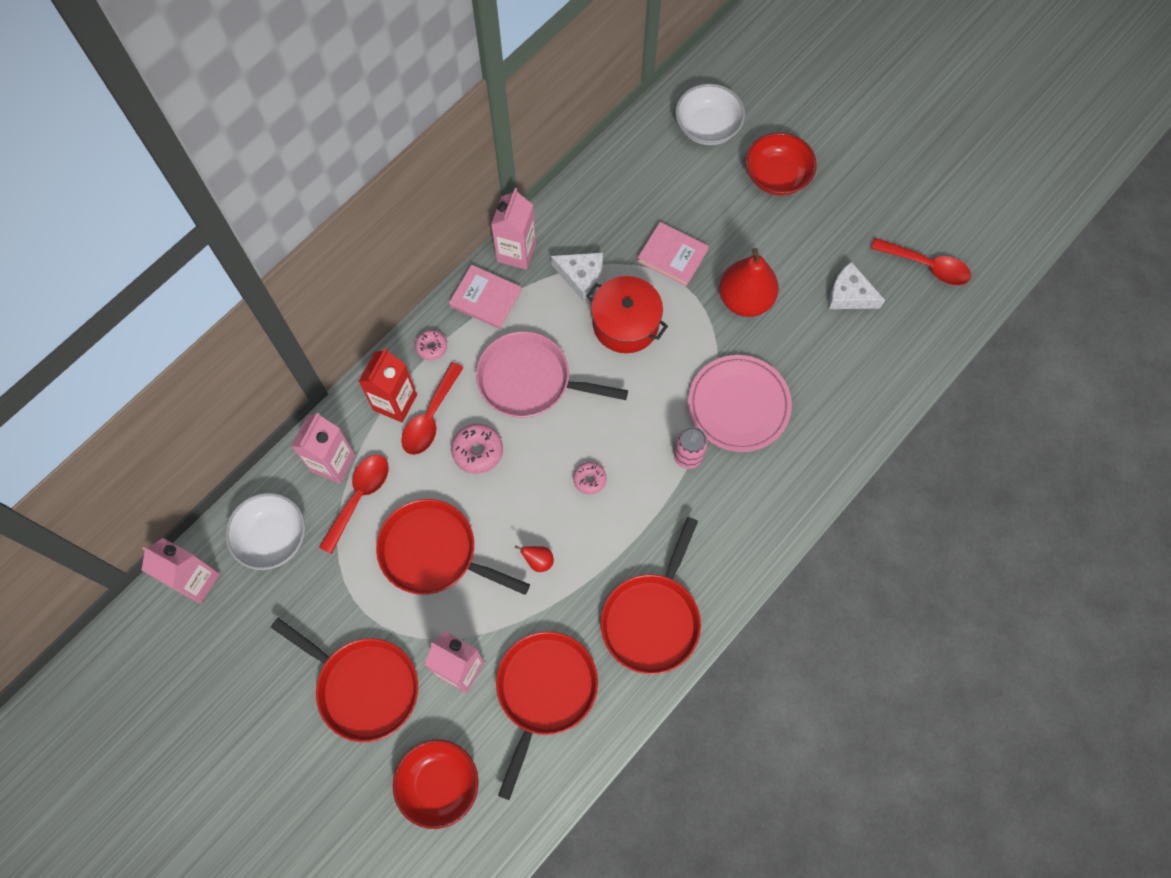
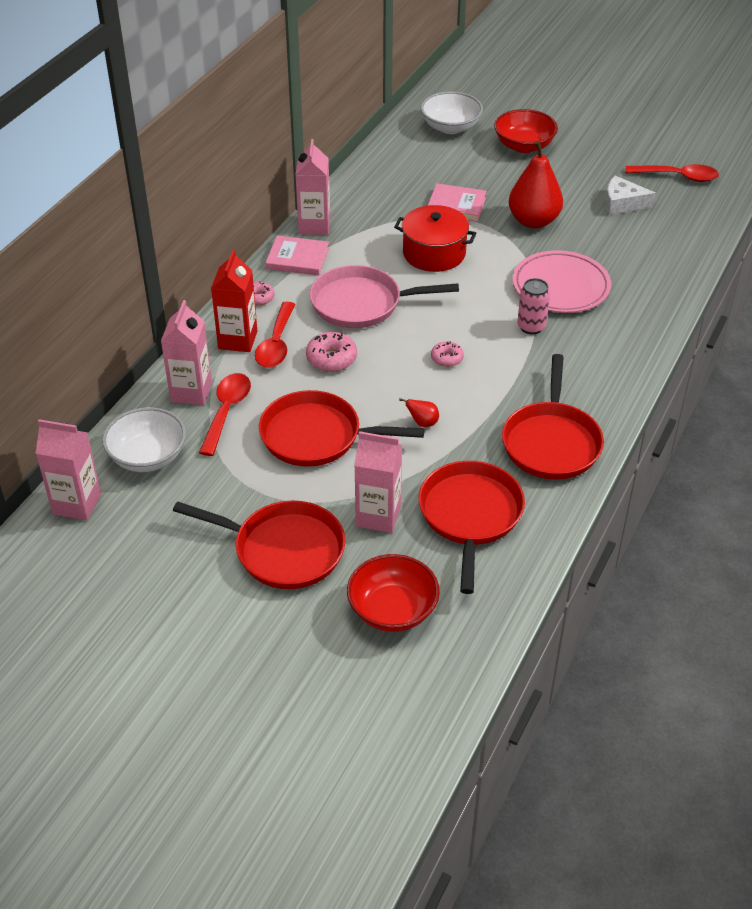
camera: 15 degrees left, 25 degrees down
(581, 276) = (380, 231): white cheese -> none

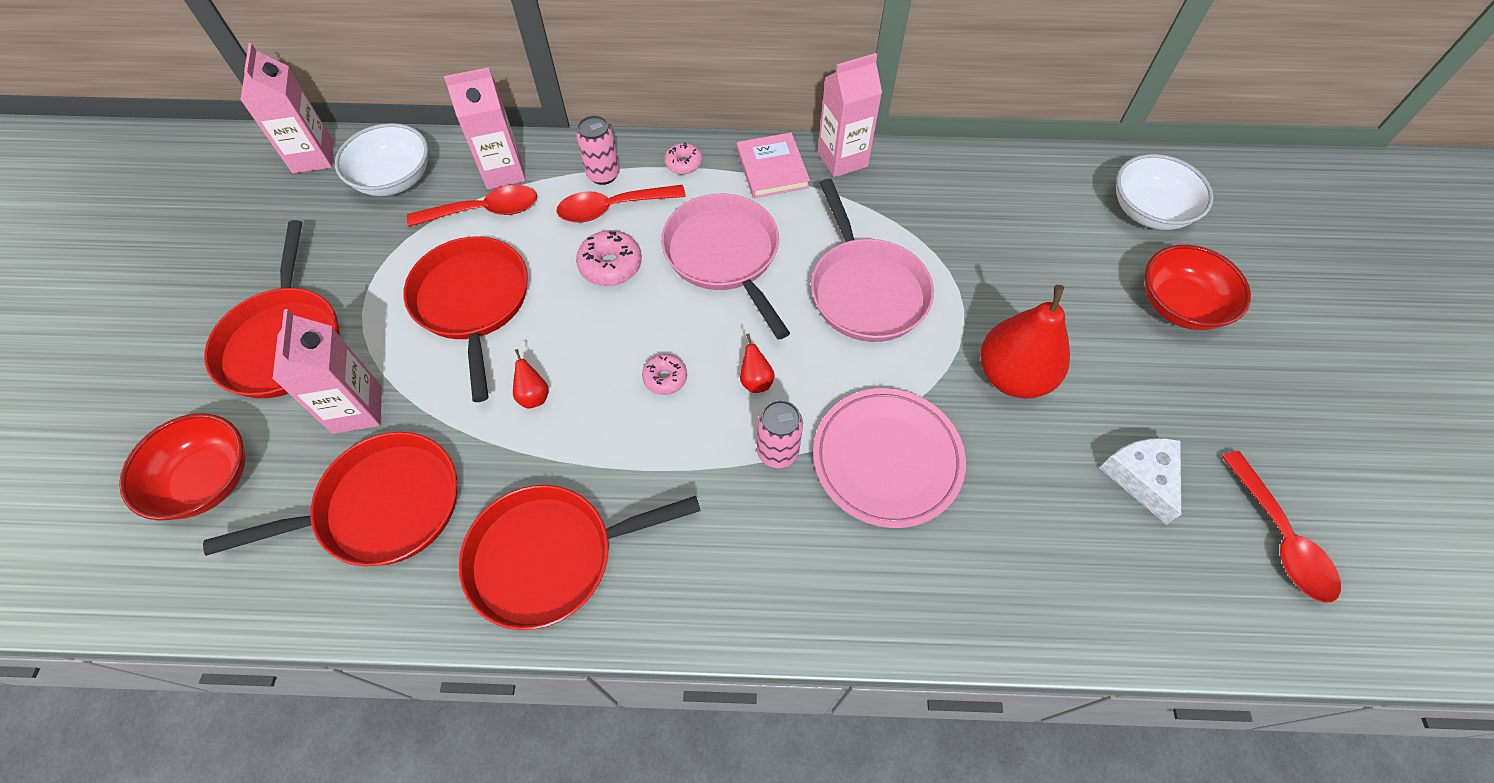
camera: 65 degrees right, 15 degrees up
(238, 340) = (603, 174): red carton -> pink can
(434, 253) = (866, 290): red pot -> pink pan
(456, 205) = (983, 278): pink book -> none
(474, 320) = (755, 381): none -> red pear

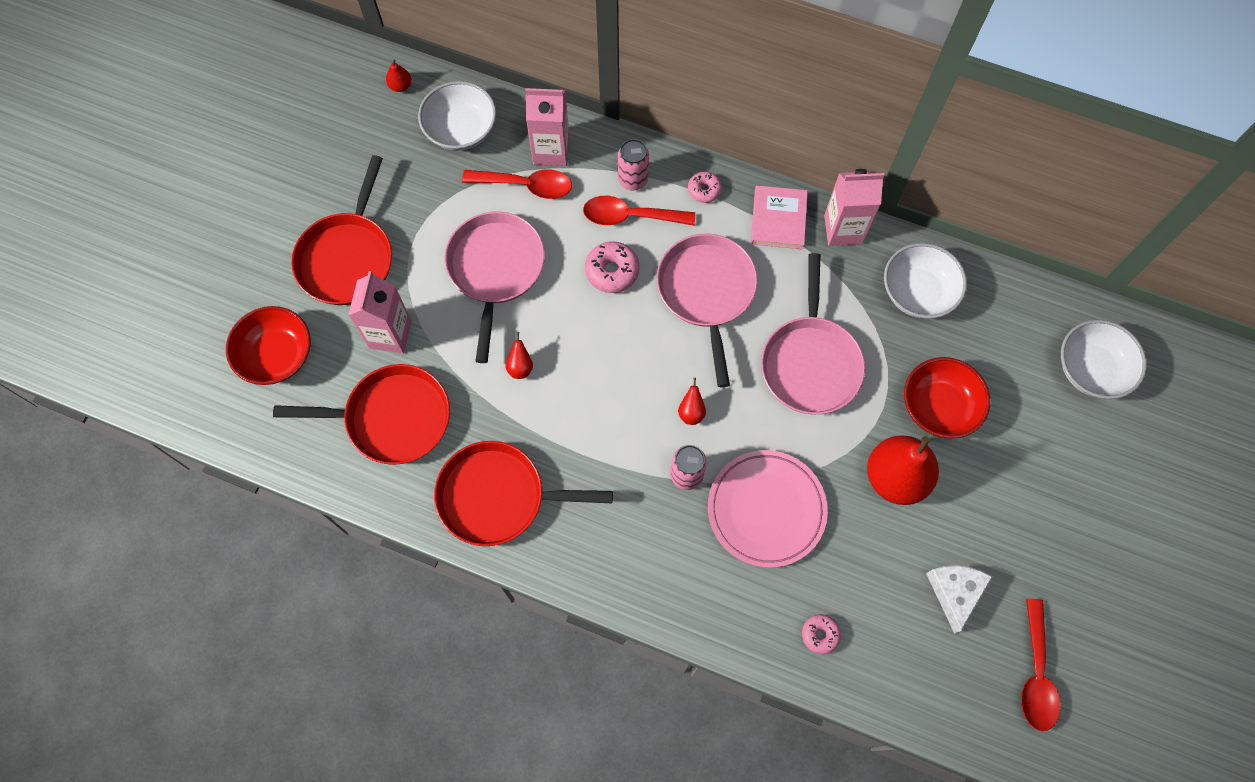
camera: 20 degrees right, 10 degrees up
(313, 157) = (400, 86): pink carton -> red pear
(473, 302) = (495, 269): red pan -> pink pan
(665, 378) = (623, 386): pink donut -> pink donut (820, 635)
(944, 193) = (917, 292): none -> white bowl
(1179, 305) = (1067, 464): red bowl -> red bowl (938, 406)

